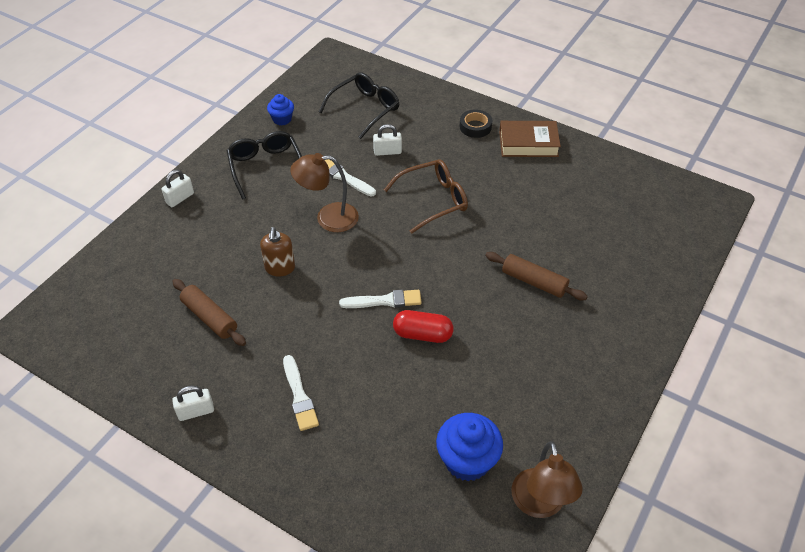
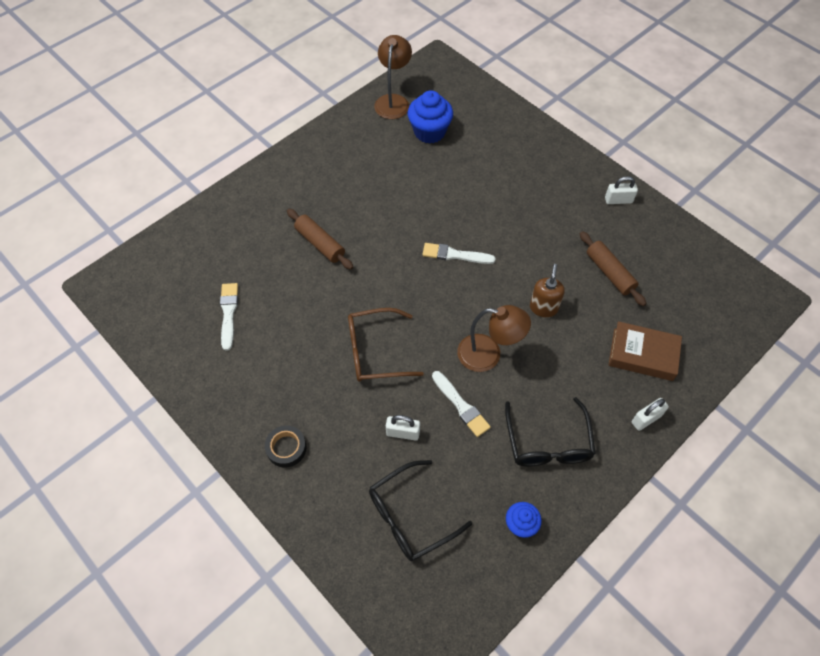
camera: 165 degrees left, 10 degrees up
(299, 396) = (539, 195): white brush -> white brush (228, 313)
(422, 334) = (431, 220): red capsule -> none
(528, 143) = (239, 405): brown book -> brown book (642, 354)

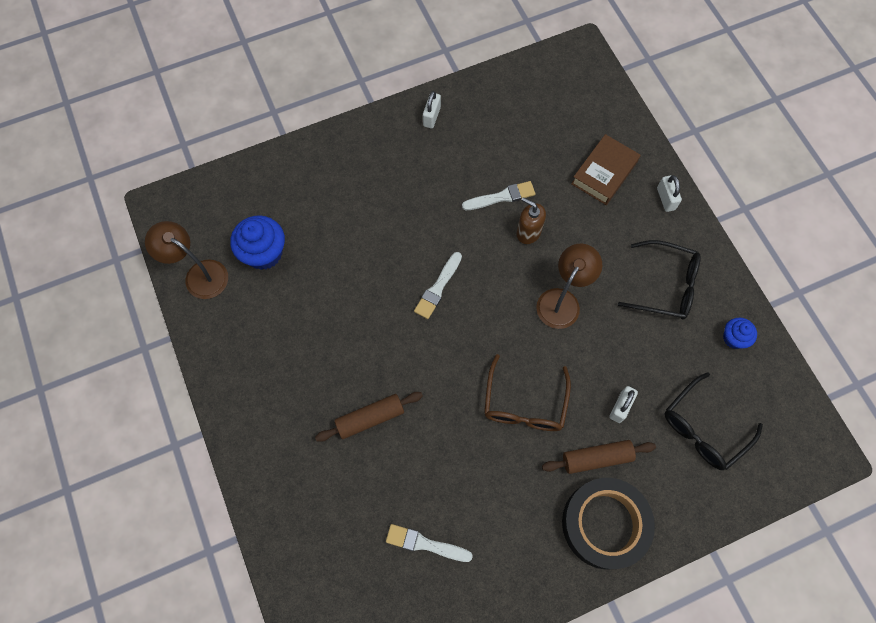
camera: 70 degrees left, 10 degrees up
(286, 448) = (605, 524): black tape -> black tape, size x2.09
(410, 516) = (703, 428): black glasses -> black glasses turned 60 degrees clockwise
(461, 406) = (608, 345): white brush -> white brush (501, 197)
(609, 273) = (510, 161): brown rolling pin -> brown rolling pin (596, 458)

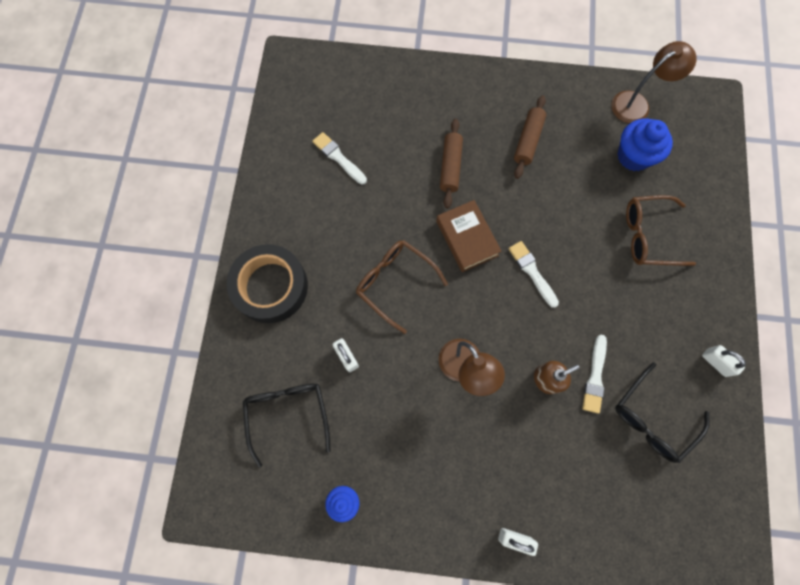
camera: 120 degrees right, 5 degrees up
(343, 208) = (648, 236): none -> brown glasses
(425, 544) = (338, 157): white brush -> white brush turned 90 degrees counterclockwise
(596, 458) = (320, 311): brown rolling pin -> brown rolling pin (528, 141)
(604, 173) = (574, 494): brown book -> brown book (467, 238)
(665, 285) = (427, 472): black glasses -> black glasses (652, 418)

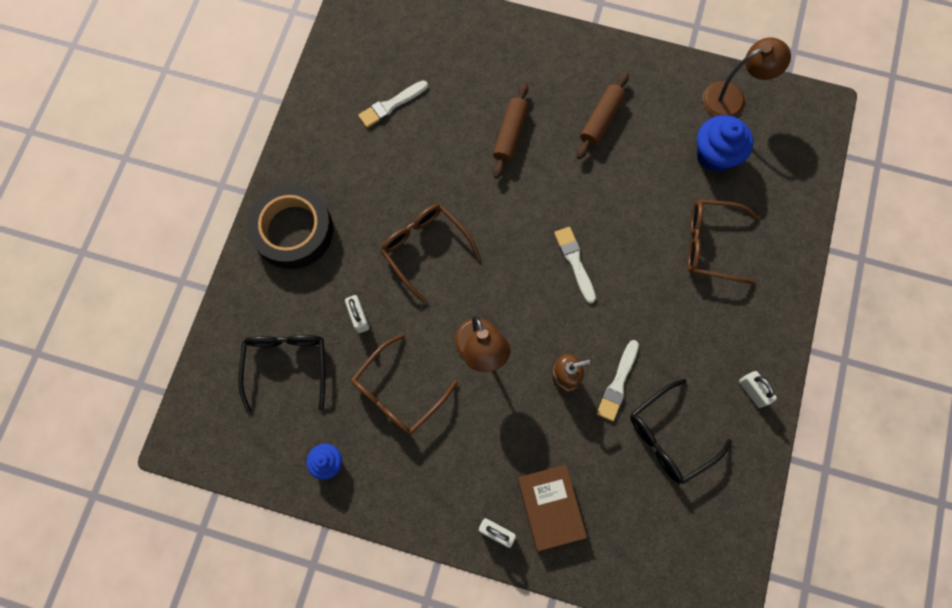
camera: 10 degrees right, 0 degrees up
(338, 157) = (391, 105): white brush -> white brush turned 90 degrees counterclockwise
(397, 422) = (398, 392): none -> brown glasses
(467, 238) = (512, 214): brown book -> brown book (550, 507)

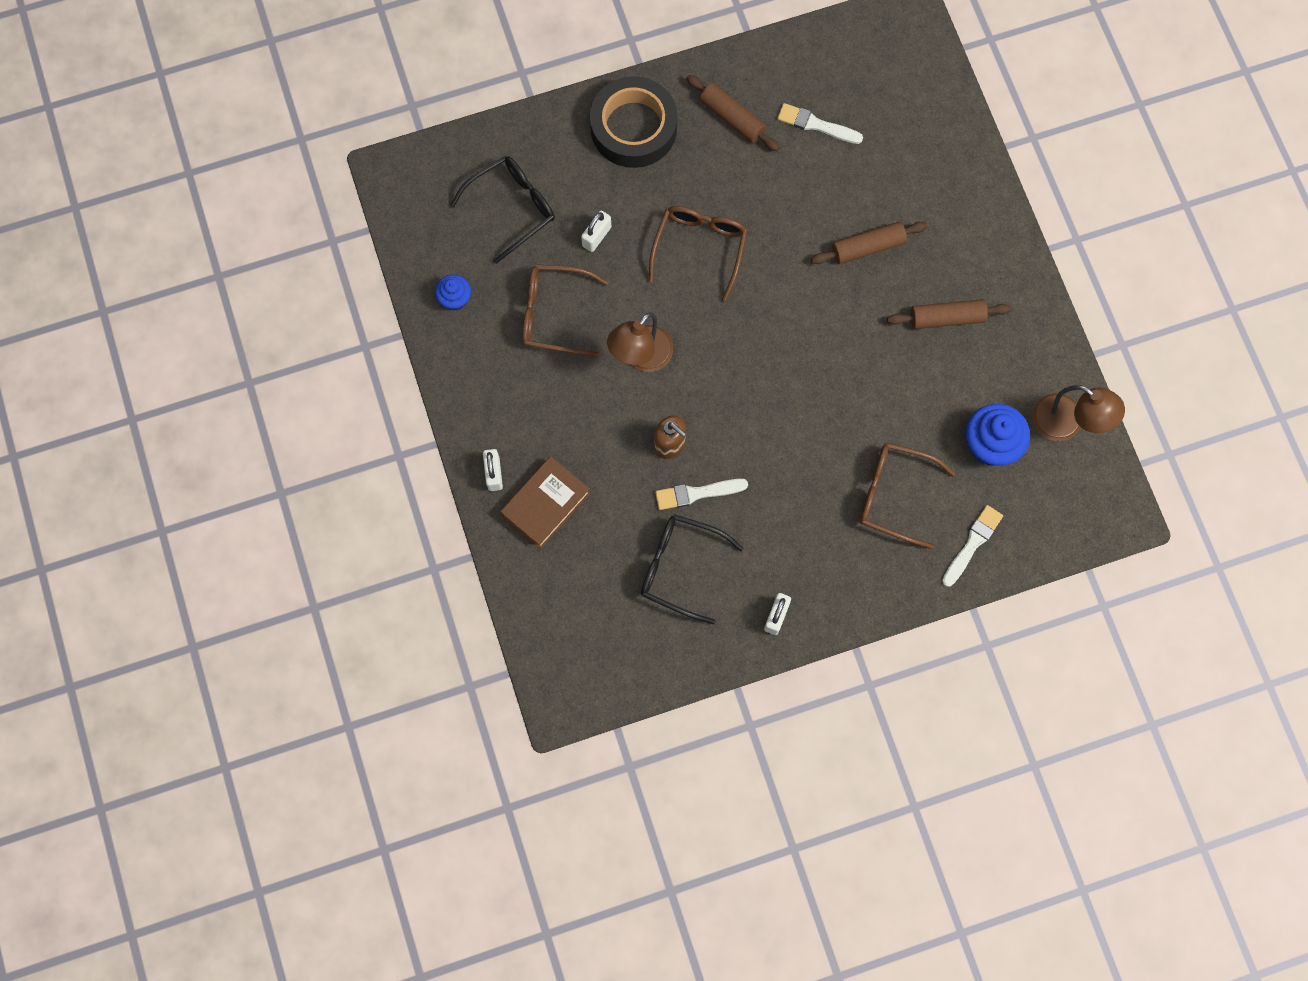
camera: 55 degrees right, 0 degrees up
(341, 157) = (732, 118): none -> brown rolling pin
(574, 262) = (784, 384): white brush -> white brush (972, 543)
(711, 244) = (894, 495): brown glasses -> brown glasses turned 45 degrees counterclockwise

